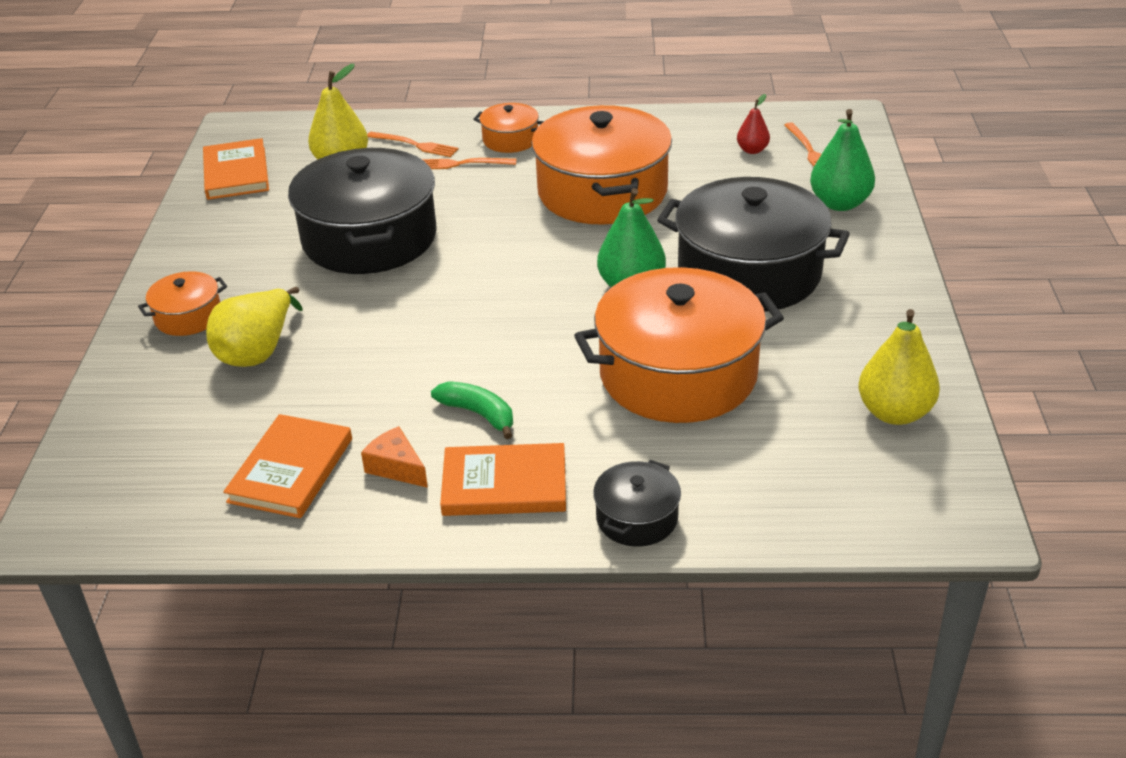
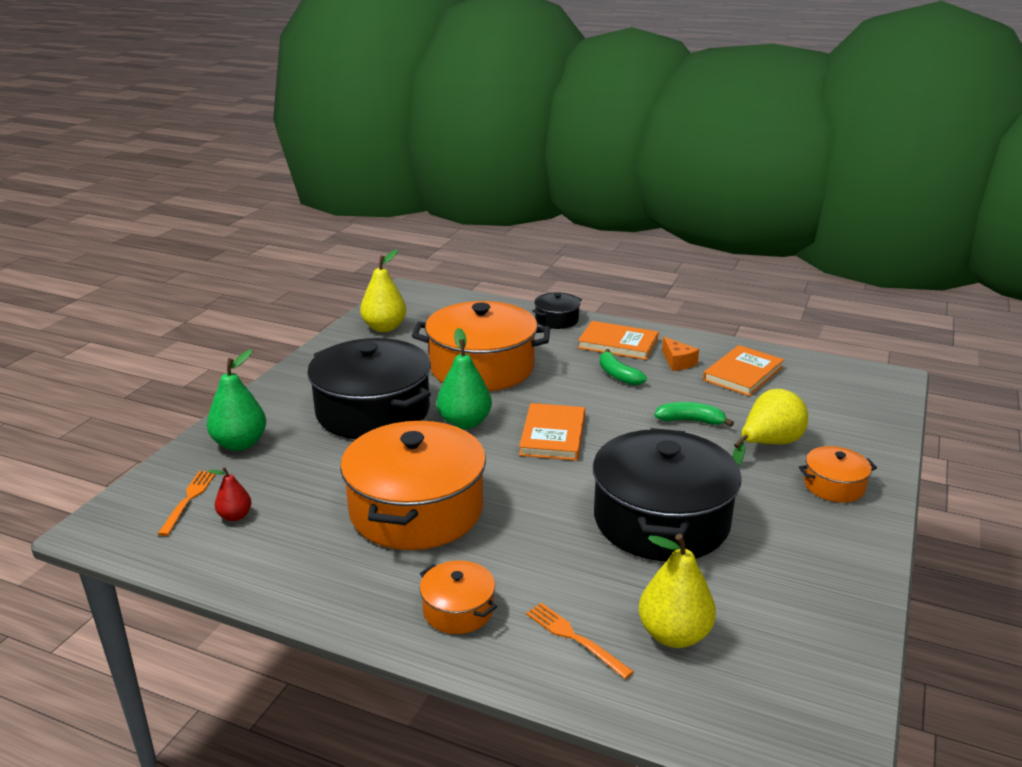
camera: 160 degrees left, 10 degrees down
(236, 173) = (813, 659): orange book -> orange book (553, 435)
(358, 361) = (691, 421): none -> green banana
(461, 164) = (533, 588): orange fork -> none

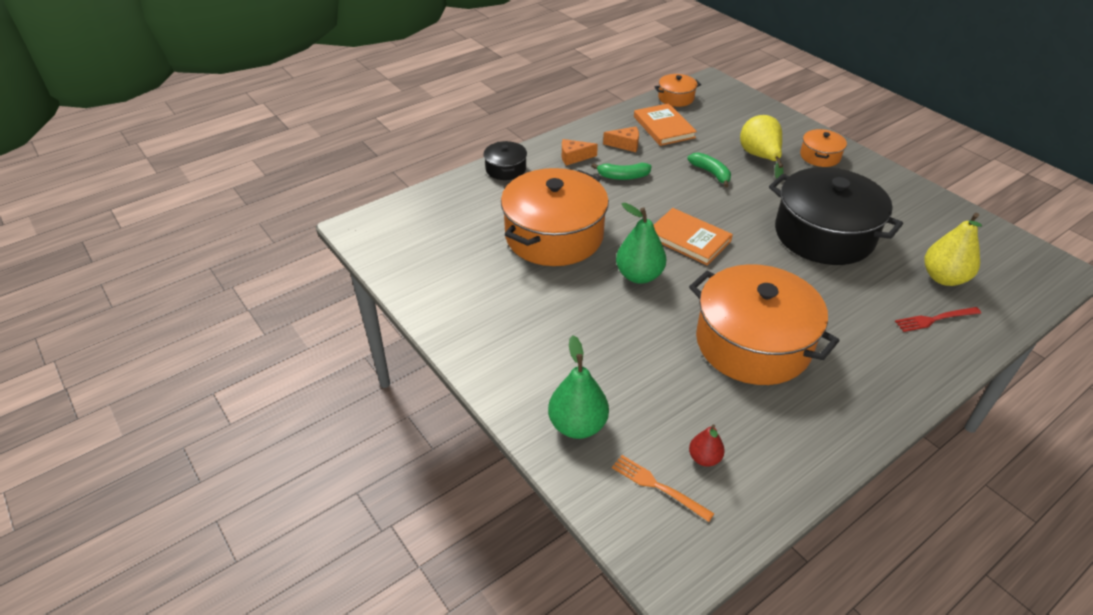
camera: 60 degrees left, 15 degrees up
(373, 411) = (581, 321): black pot -> none
(384, 328) = (423, 265): yellow pear -> none
(458, 610) = (888, 362): orange pot -> orange pot (676, 98)
(575, 638) = (935, 319): orange fork -> red fork
(618, 344) = (574, 157): orange book -> orange cheese
(691, 421) = (711, 173): green banana -> green banana turned 105 degrees clockwise

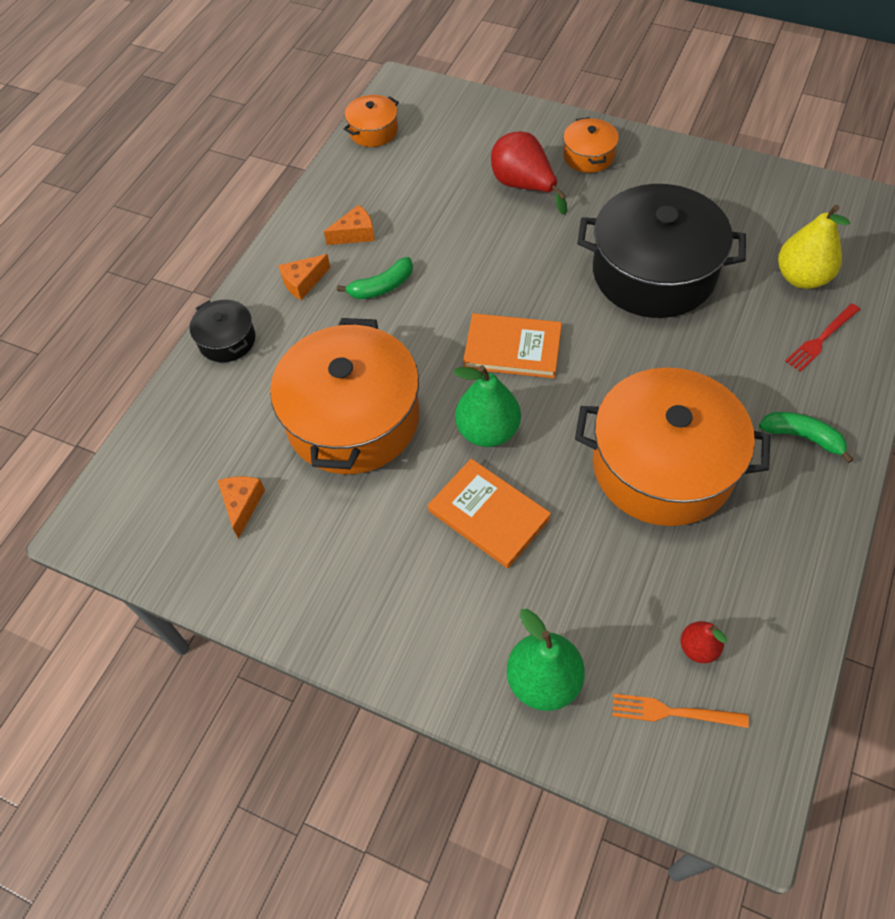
camera: 25 degrees left, 15 degrees up
(453, 251) = (242, 505): none -> orange cheese
(663, 127) = (385, 185): orange book -> orange book (488, 515)
(711, 173) = (482, 236): green banana -> green banana (802, 437)
(760, 157) = (524, 186): yellow pear -> red pear

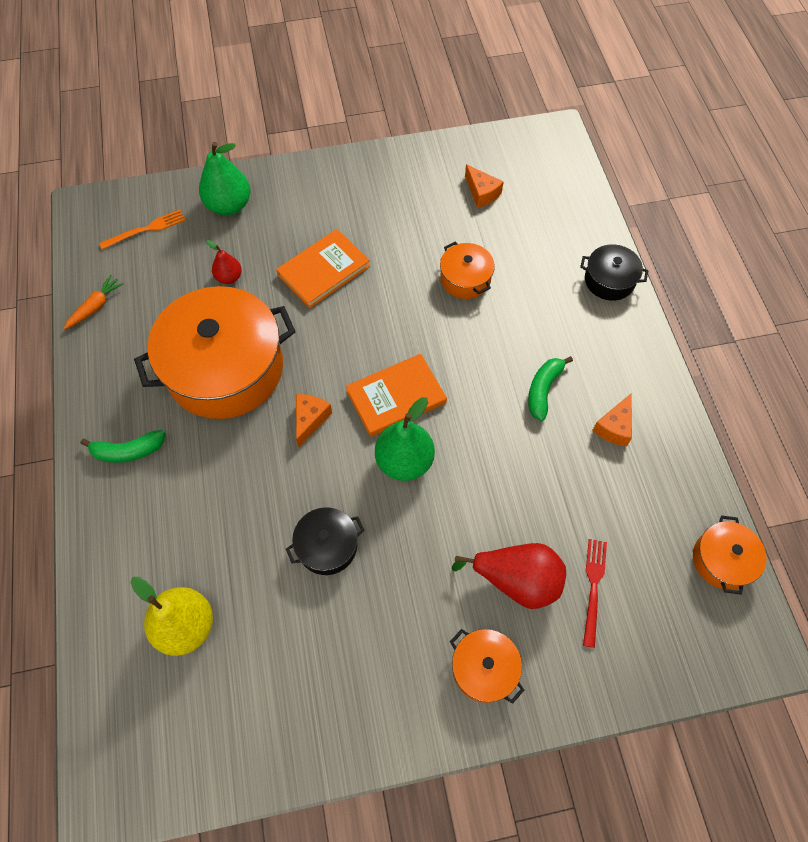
camera: 140 degrees right, 5 degrees up
(303, 282) = (607, 357): orange cheese -> orange cheese (310, 419)
(353, 419) = (465, 279): orange pot -> orange pot, size x0.46
(488, 431) = (366, 323): green pear -> green pear (404, 461)
(488, 515) = (323, 270): orange book -> orange book turned 45 degrees counterclockwise
(653, 272) = (327, 546): black pot -> black pot, size x0.46
(698, 648) = (146, 268): red pear -> red pear (229, 277)
(784, 629) = (95, 306): none -> orange carrot
(821, 339) = (143, 560): red fork -> red fork (593, 587)

